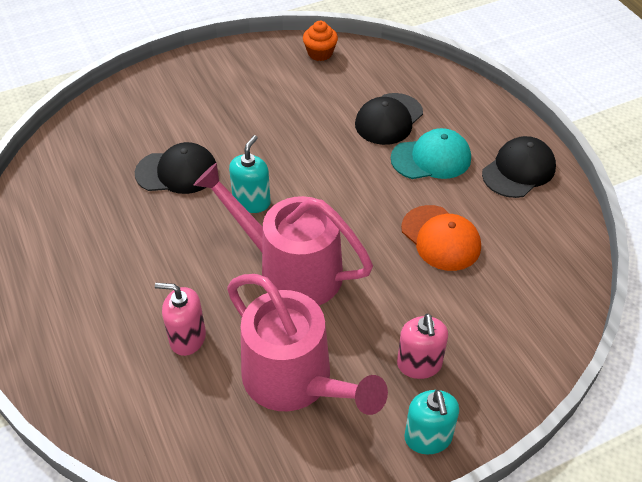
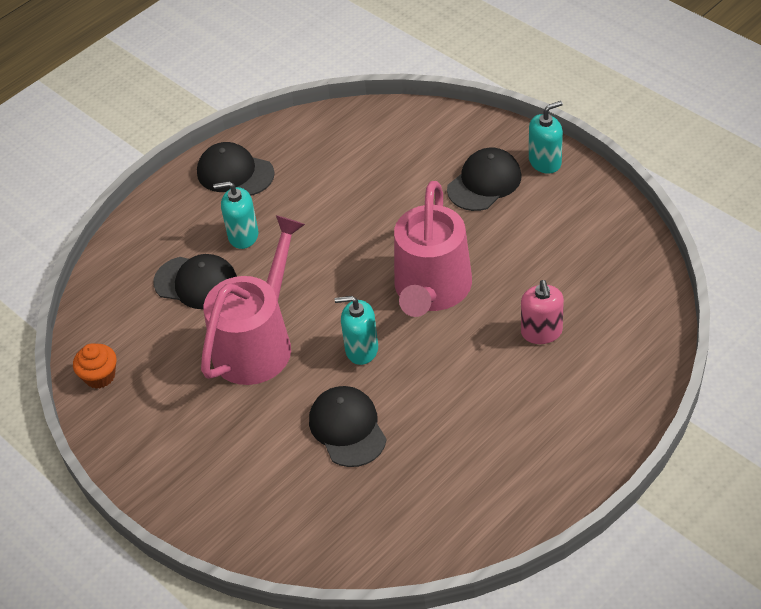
camera: 105 degrees left, 0 degrees up
(295, 380) = (541, 249): pink watering can -> pink watering can (257, 343)
(419, 364) = (484, 182): pink soap dispenser -> black cap
(431, 158) = (243, 235): turquoise cap -> turquoise soap dispenser
(441, 238) = (344, 203): orange cap -> none

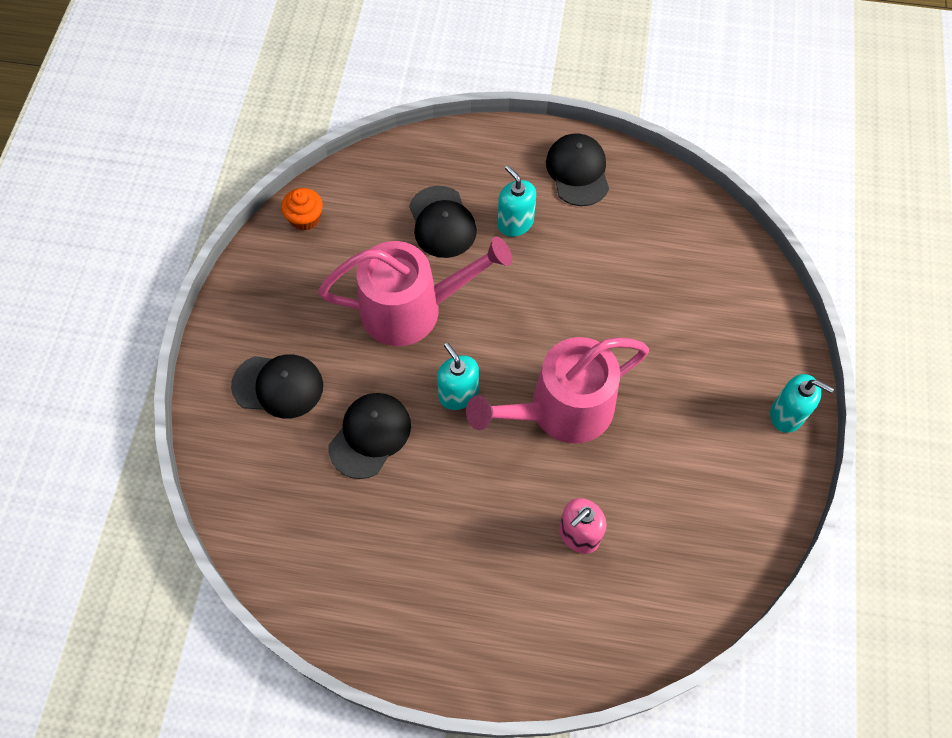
camera: 50 degrees right, 15 degrees up
(484, 182) = (719, 377): black cap -> black cap (278, 386)

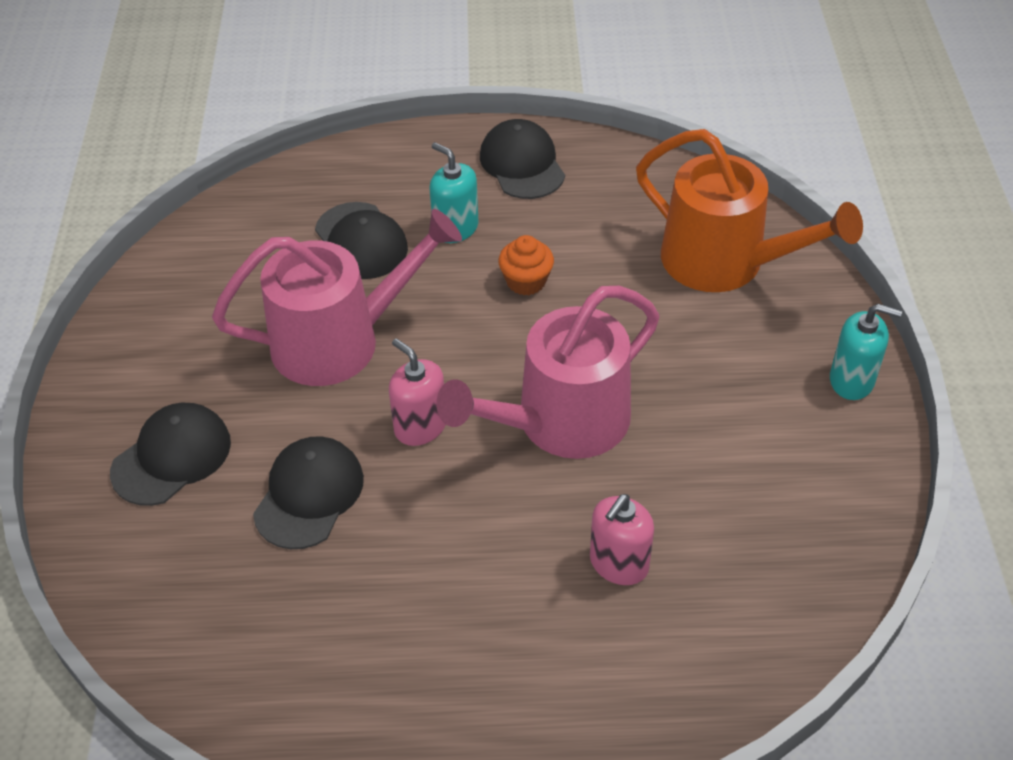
camera: 10 degrees left, 15 degrees down
(278, 386) = (172, 457): black cap -> black cap turned 45 degrees counterclockwise
(305, 218) = (180, 263): orange cupcake -> orange cupcake (526, 281)
(458, 394) = (420, 426): turquoise soap dispenser -> pink soap dispenser
(715, 291) = (724, 262): none -> orange watering can

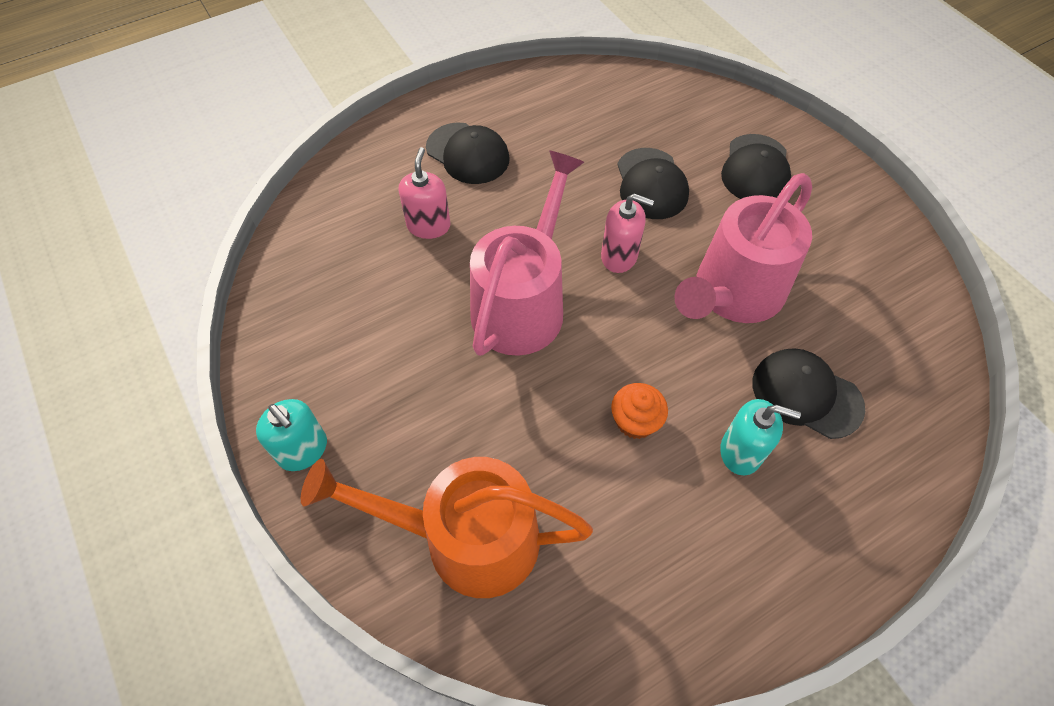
camera: 150 degrees right, 10 degrees up
(522, 164) = (746, 578): black cap -> black cap (468, 153)
(851, 380) = (303, 450): turquoise soap dispenser -> turquoise soap dispenser turned 120 degrees counterclockwise

